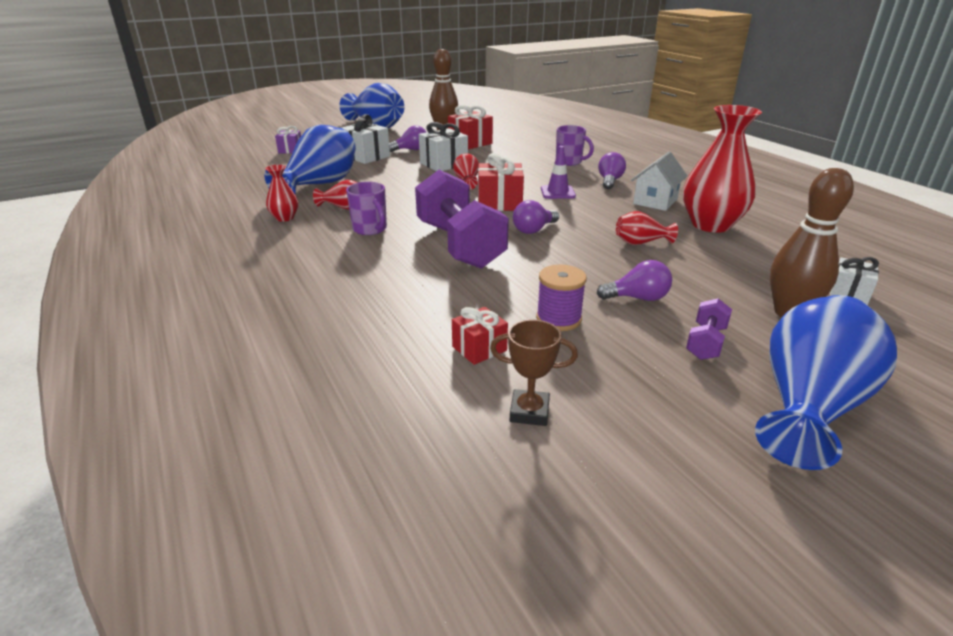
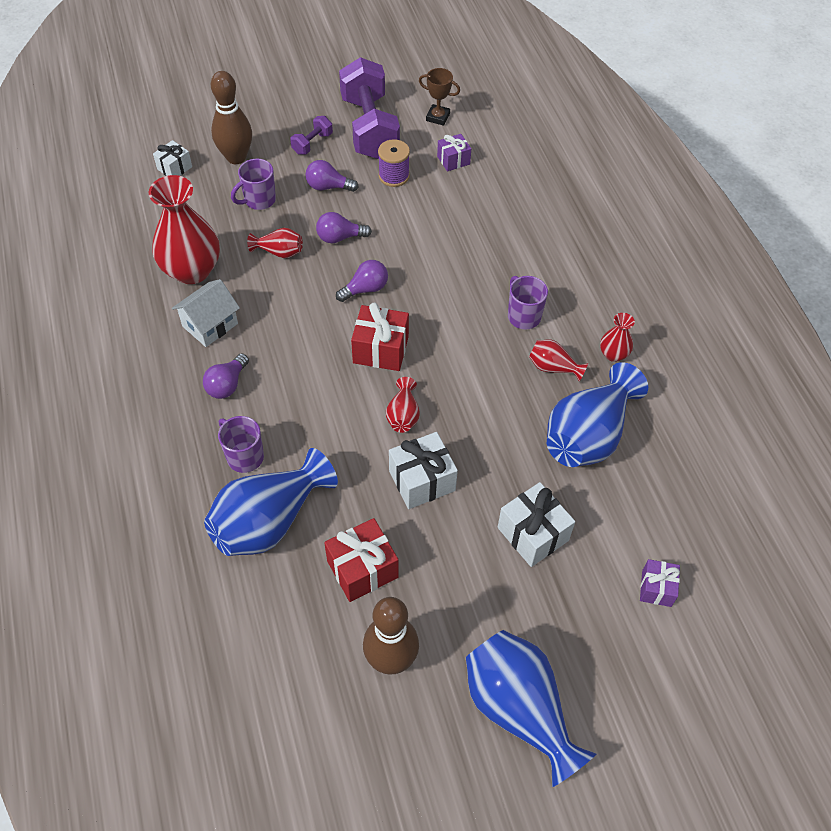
camera: 170 degrees left, 25 degrees up
(411, 150) = (463, 553): purple light bulb -> purple light bulb (340, 237)
(459, 245) = (442, 275): purple dumbbell -> purple dumbbell (369, 128)
(479, 348) = (453, 160): red gift -> purple gift
(557, 192) = (305, 365): purple traffic cone -> none
(708, 277) = (259, 200): none -> purple mug
(808, 406) = (293, 99): blue vase -> blue vase (269, 521)

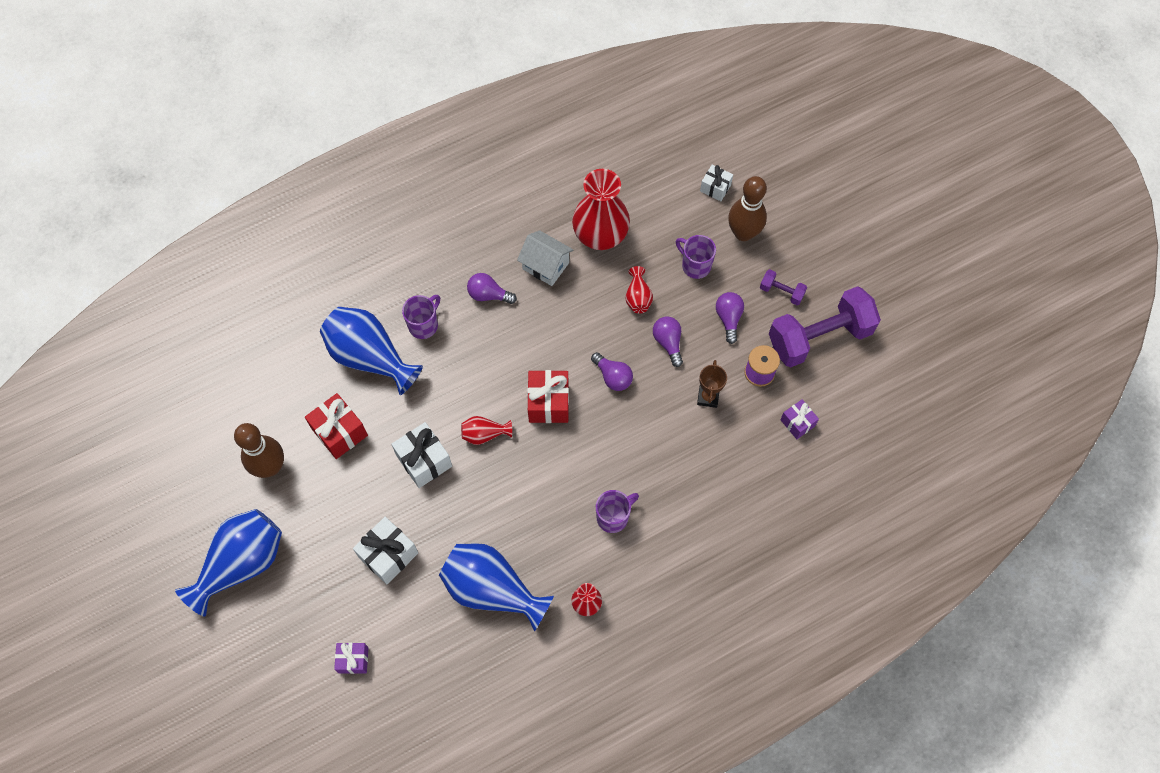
camera: 80 degrees right, 10 degrees up
(438, 117) = (855, 397): brown trophy -> brown trophy (708, 397)
(553, 367) = (560, 551): red vase -> none

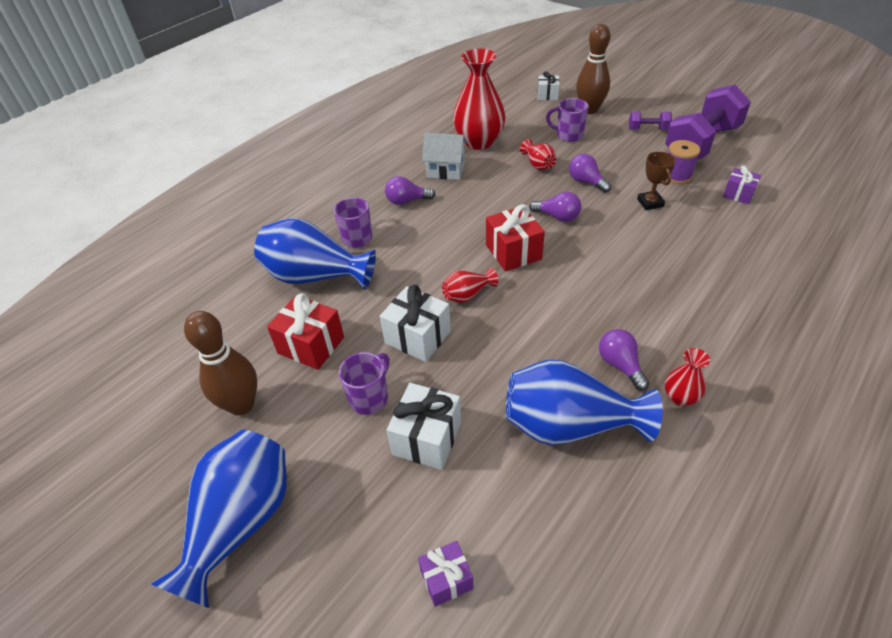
camera: 20 degrees left, 20 degrees down
(613, 517) = (643, 313): purple mug -> purple mug (369, 398)
(728, 319) = (622, 154): purple light bulb -> purple light bulb (620, 365)

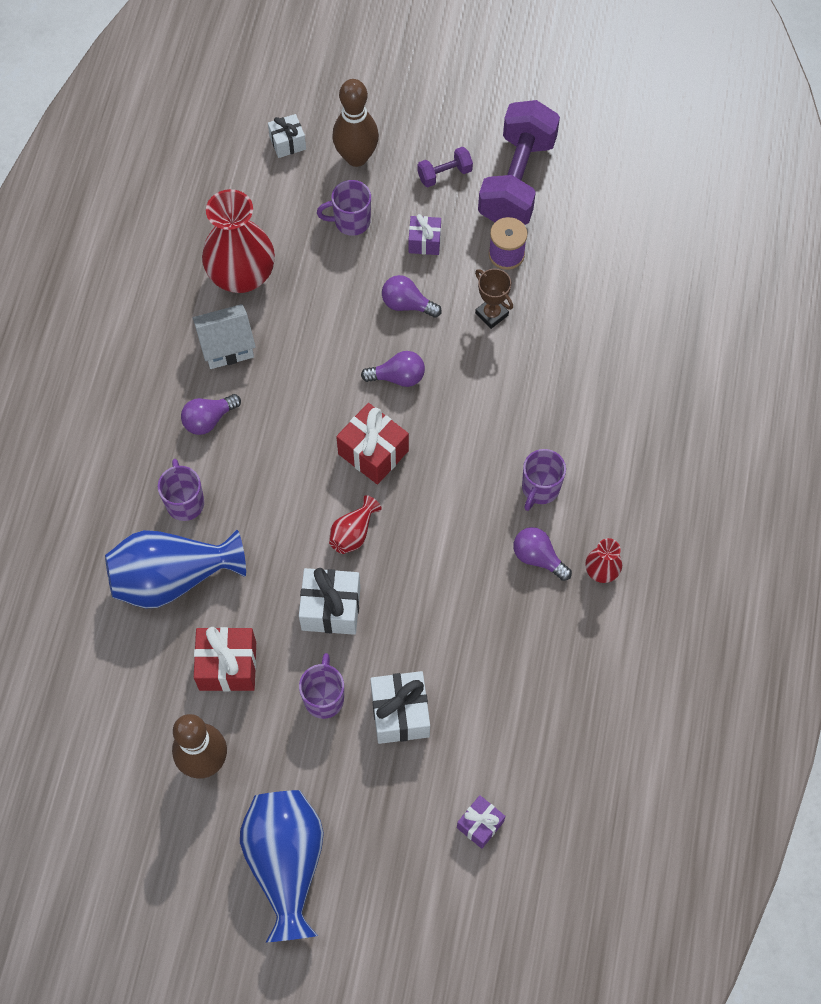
camera: 30 degrees left, 20 degrees up
(538, 165) = (337, 294): red vase -> none
(569, 425) = (517, 644): blue vase -> none
(644, 317) = (540, 489): none -> purple mug
(738, 194) = (582, 262): purple gift -> purple gift (424, 242)

